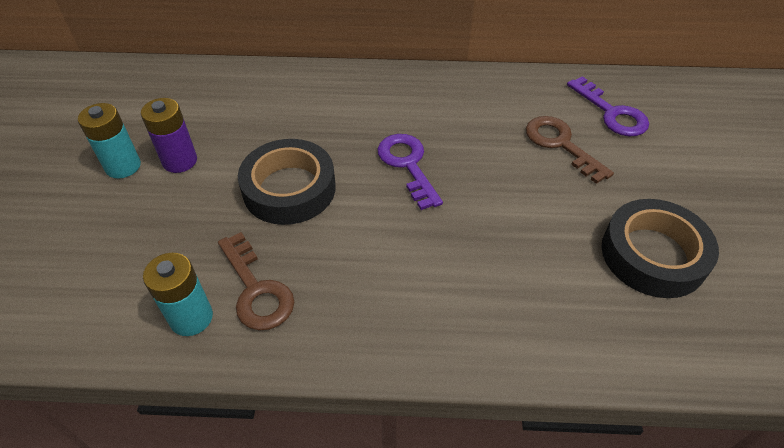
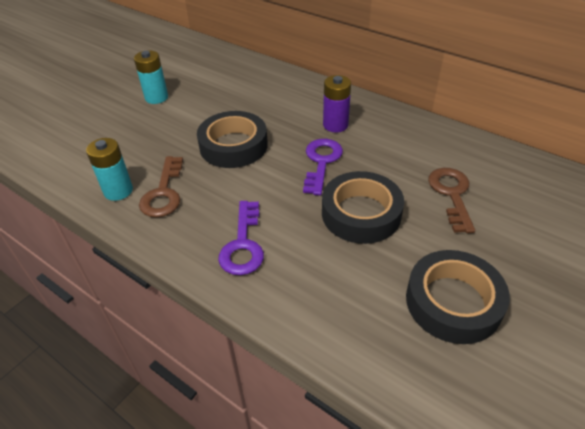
camera: 35 degrees right, 5 degrees down
(180, 161) = (187, 106): purple battery -> purple battery (335, 125)
(498, 205) = (361, 213): none -> black tape
(611, 113) = (520, 190): purple key -> purple key (243, 244)

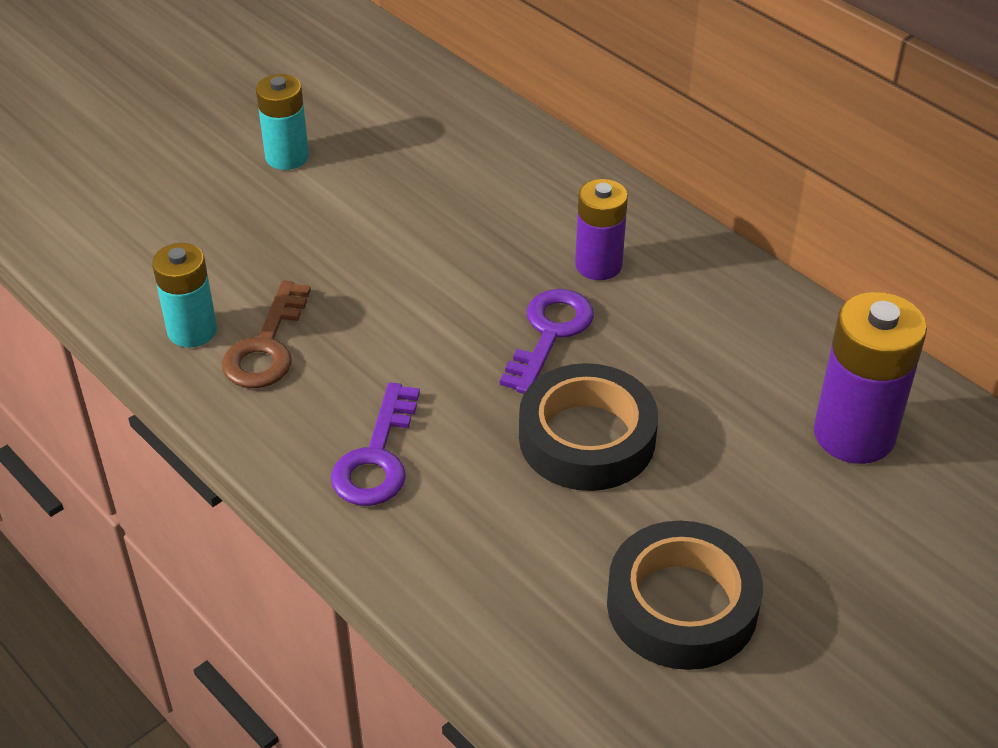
camera: 10 degrees right, 0 degrees up
(233, 146) = (404, 277): black tape -> none
(451, 194) = (756, 431): brown key -> none
(503, 188) = (854, 434): none -> purple battery

